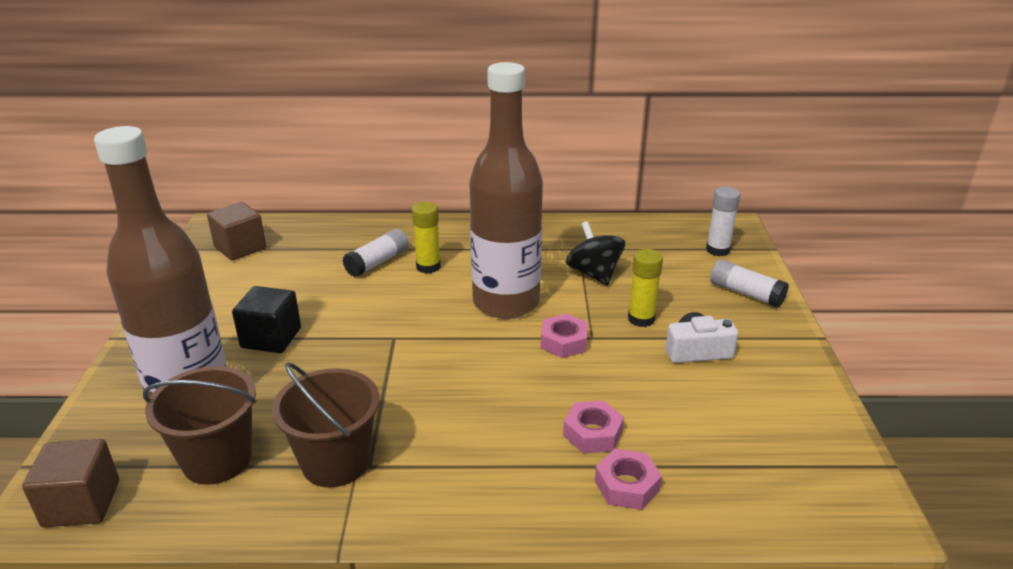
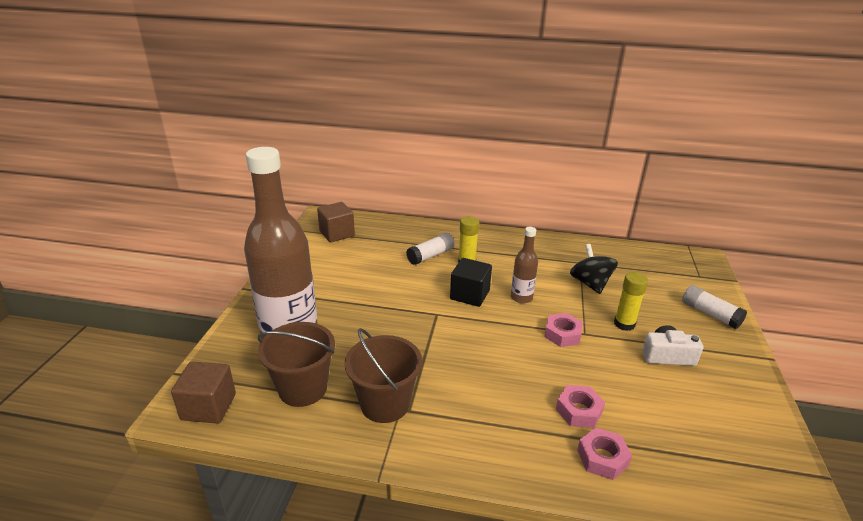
camera: 10 degrees right, 0 degrees up
(271, 338) = (350, 303): black cube -> black cube (470, 295)
(506, 302) = (521, 298): brown bottle -> brown bottle, size x0.45
(718, 250) = (689, 276): white glue stick -> none

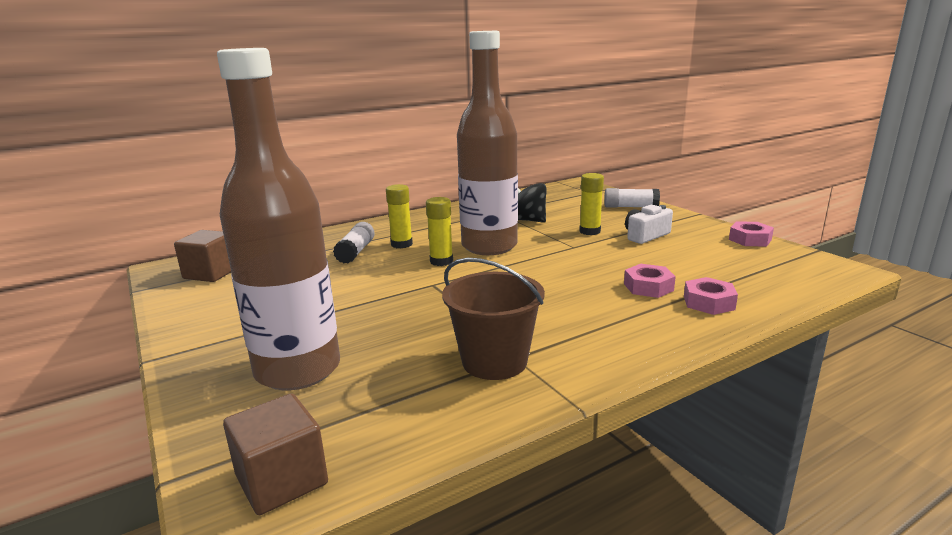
camera: 40 degrees left, 10 degrees down
(303, 388) = (385, 397): brown bucket -> none
(470, 295) = (441, 261): black cube -> yellow glue stick
(521, 298) = (489, 246): brown bottle -> brown bottle, size x2.24
(562, 334) = (559, 253): pink nut -> pink nut (750, 239)

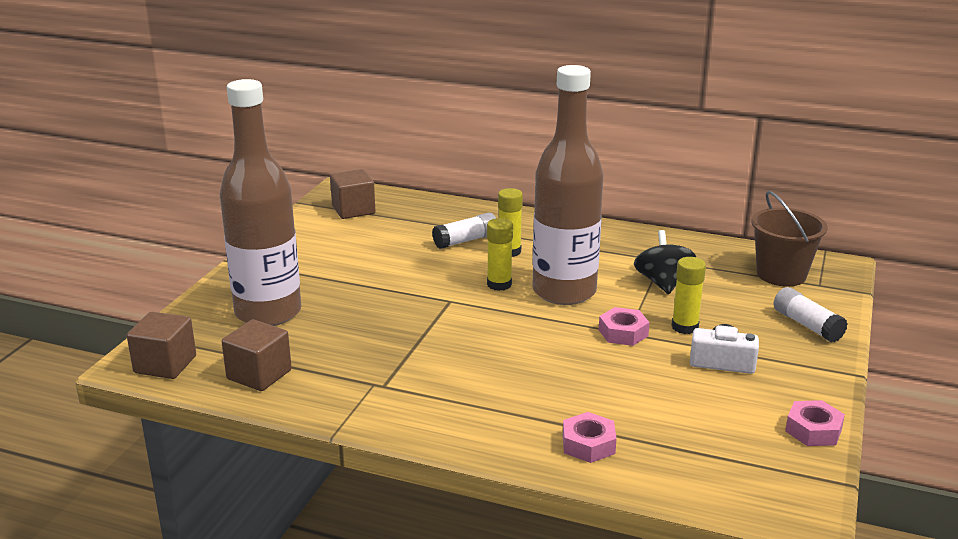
camera: 50 degrees right, 5 degrees up
(408, 416) = (259, 375): none -> brown cube
(494, 361) = (358, 378): brown bucket -> brown bucket (781, 274)
(648, 287) = (582, 402): pink nut -> pink nut (623, 333)

